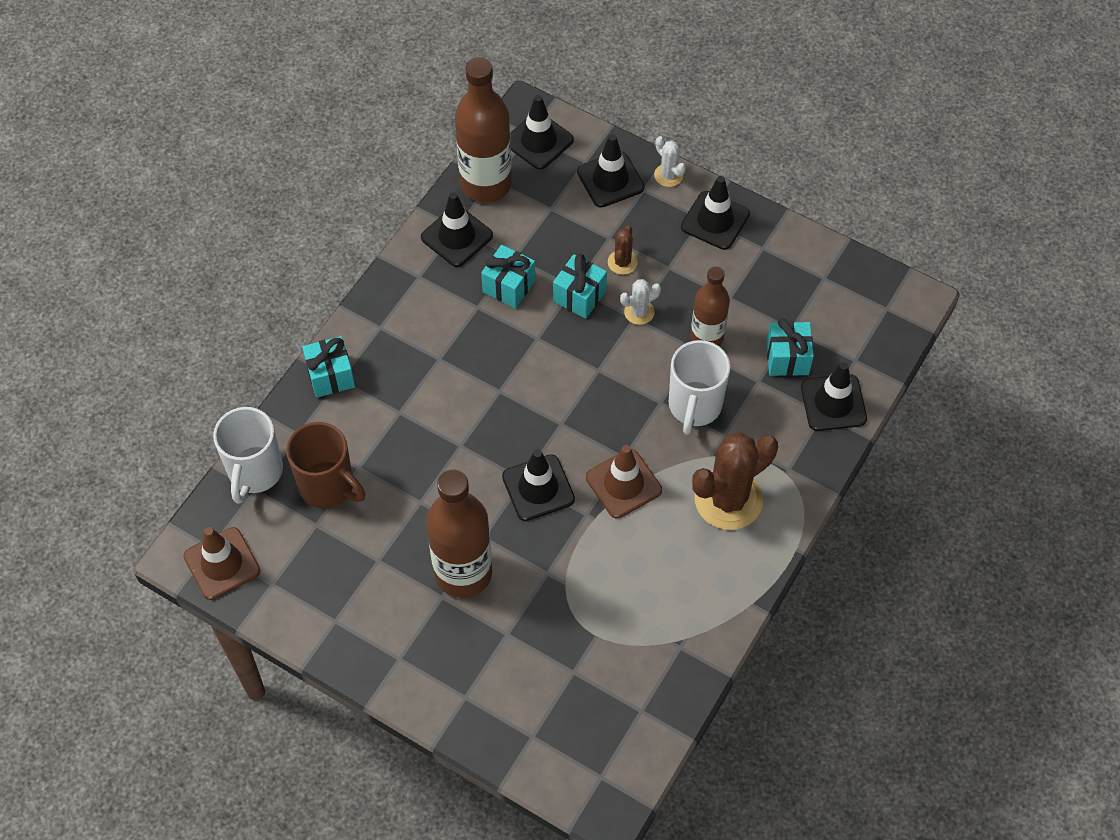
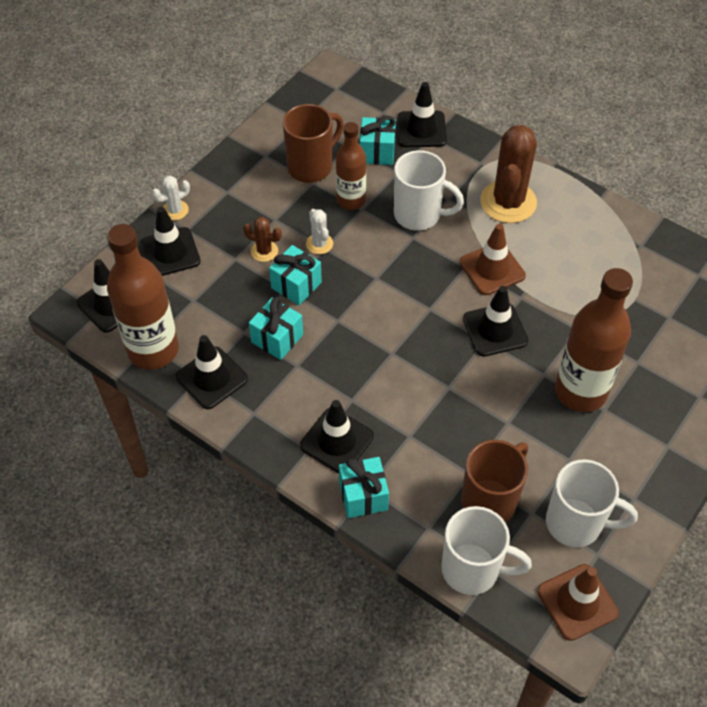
camera: 85 degrees left, 5 degrees down
(305, 564) = (576, 523): none -> white mug
(715, 220) = (231, 183): black traffic cone -> black traffic cone (337, 441)
(728, 499) = (508, 202): brown cactus -> brown cactus turned 45 degrees clockwise
(753, 294) = (311, 166): none -> brown mug

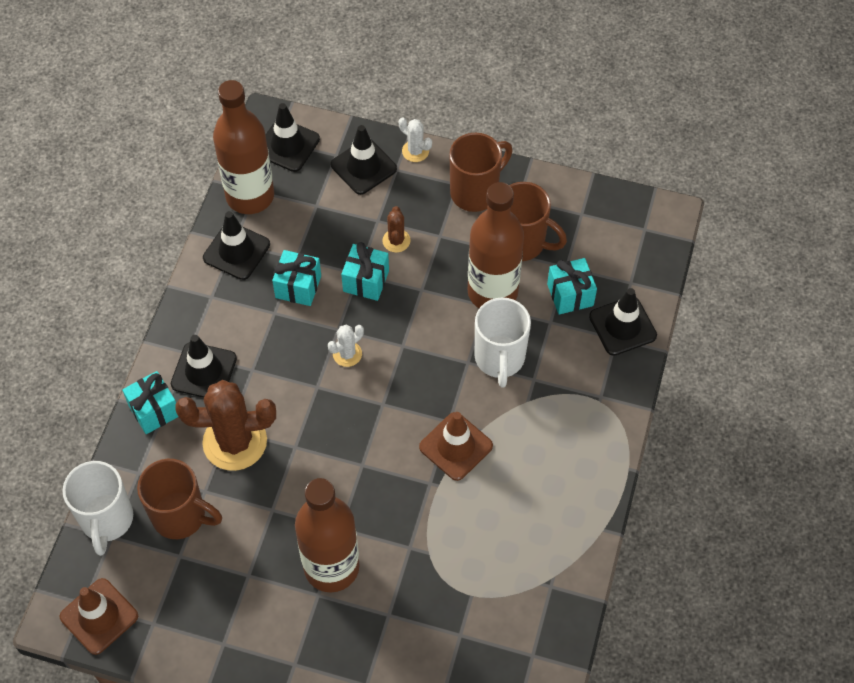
camera: 70 degrees right, 5 degrees up
(242, 181) = (476, 192): none -> brown mug
(319, 244) = (424, 283): white cactus -> white cactus (347, 354)
(351, 200) = (492, 292): brown bottle -> brown bottle, size x1.62
(495, 330) = (378, 469): black traffic cone -> none
(508, 202) = (555, 438): brown cactus -> brown cactus (235, 442)
(576, 523) = (180, 597): white mug -> none

